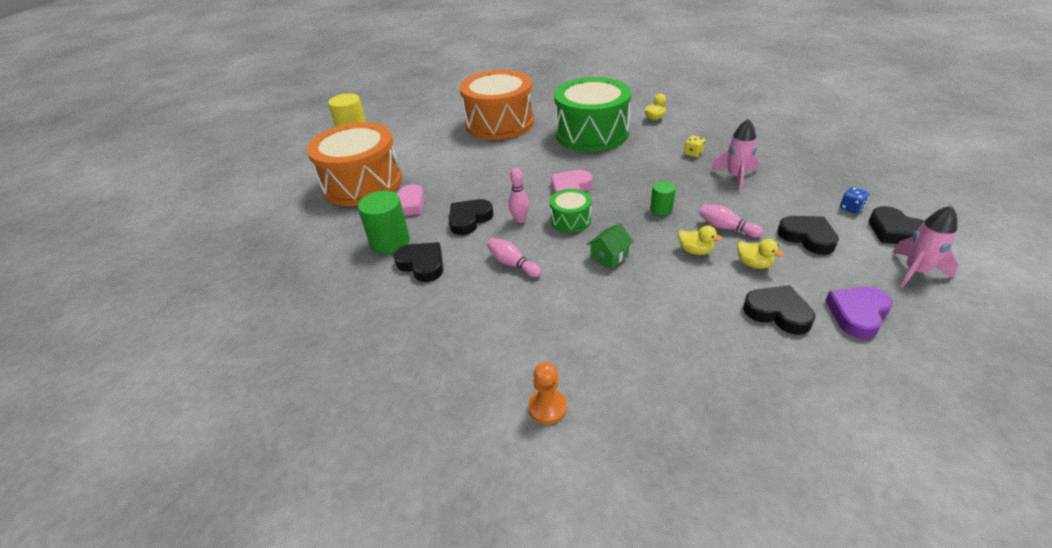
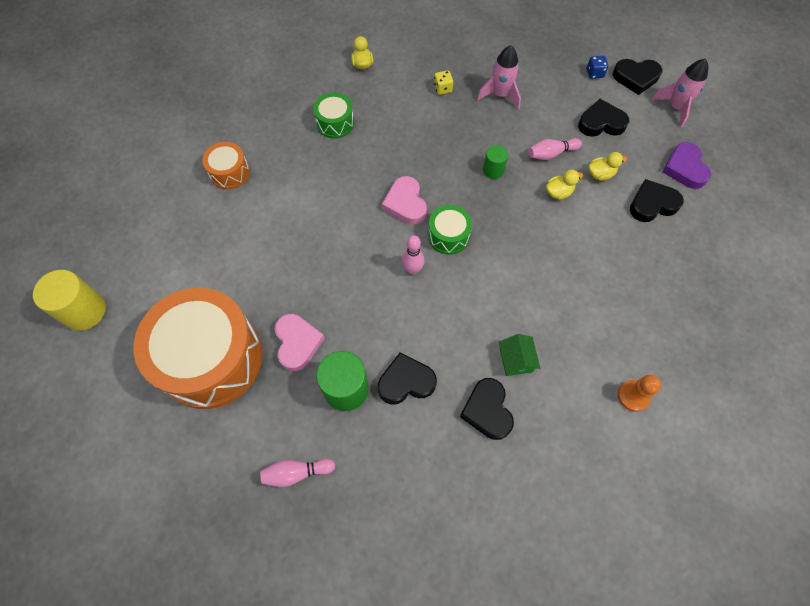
camera: 55 degrees left, 25 degrees up
(469, 219) = (374, 306): black heart -> black heart (487, 410)
(499, 123) = (229, 172): orange drum -> orange drum, size x0.45
(512, 264) = (467, 315): pink bowling pin -> pink bowling pin (296, 473)
(591, 133) = (335, 123): green drum -> green drum, size x0.45
(609, 256) = (516, 246): green house -> green house (516, 360)

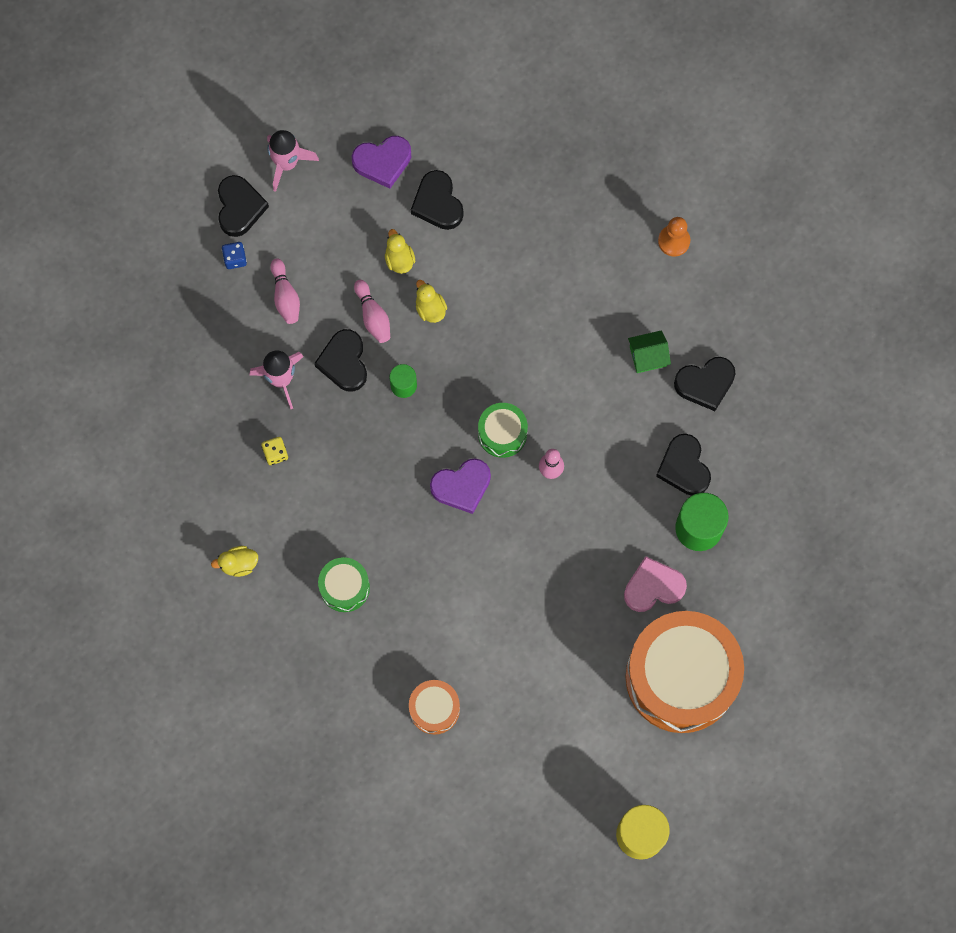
camera: 95 degrees left, 10 degrees up
(296, 473) = (789, 565): pink bowling pin -> pink bowling pin (285, 296)
(405, 203) = (462, 486): pink heart -> purple heart
(601, 123) = (319, 255): black heart -> black heart (344, 362)

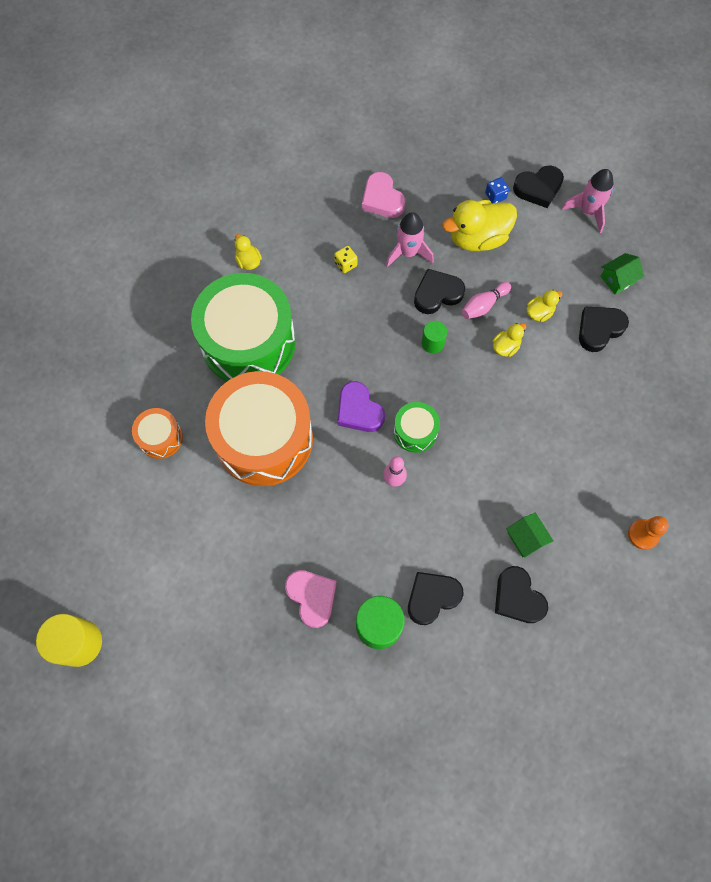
camera: 75 degrees right, 5 degrees down
(200, 389) = (382, 199): none -> pink heart
(285, 296) = (477, 238): pink bowling pin -> yellow duck
(344, 587) = (248, 342): green drum -> green drum, size x2.22
(382, 162) = (617, 279): purple heart -> green house
(681, 677) = (233, 644): orange drum -> orange drum (264, 439)

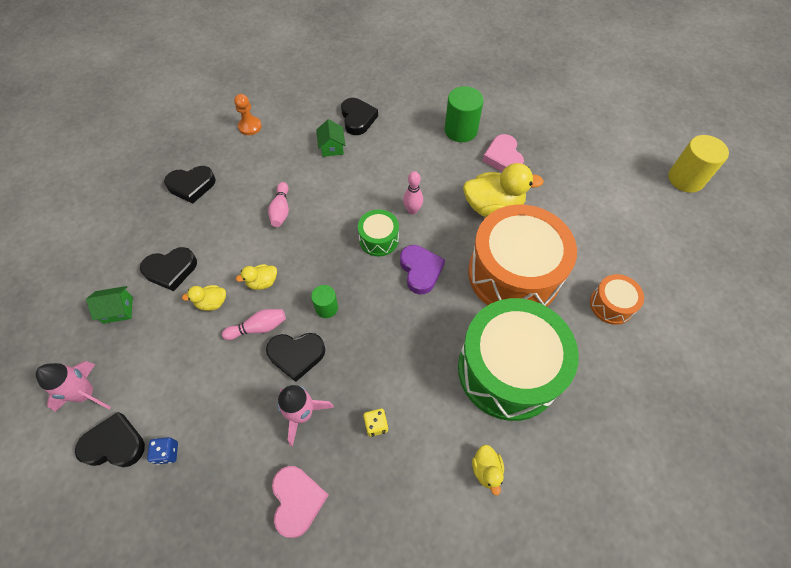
camera: 160 degrees left, 10 degrees down
(432, 597) = (416, 134): black heart -> black heart (192, 186)
(477, 238) = (220, 404): yellow duck -> yellow duck (493, 207)
(535, 430) = (281, 210): none -> pink bowling pin

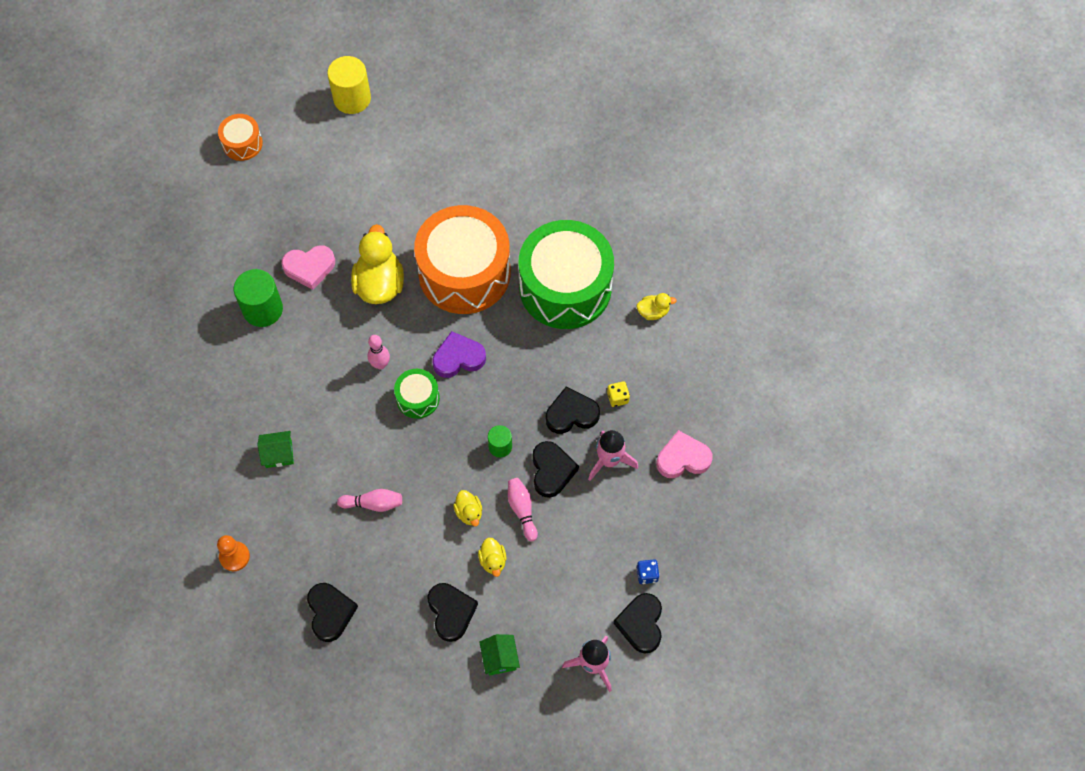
camera: 90 degrees left, 5 degrees up
(358, 119) = (232, 426): black heart -> black heart (571, 414)
(611, 305) = (500, 194): orange drum -> orange drum (242, 143)

